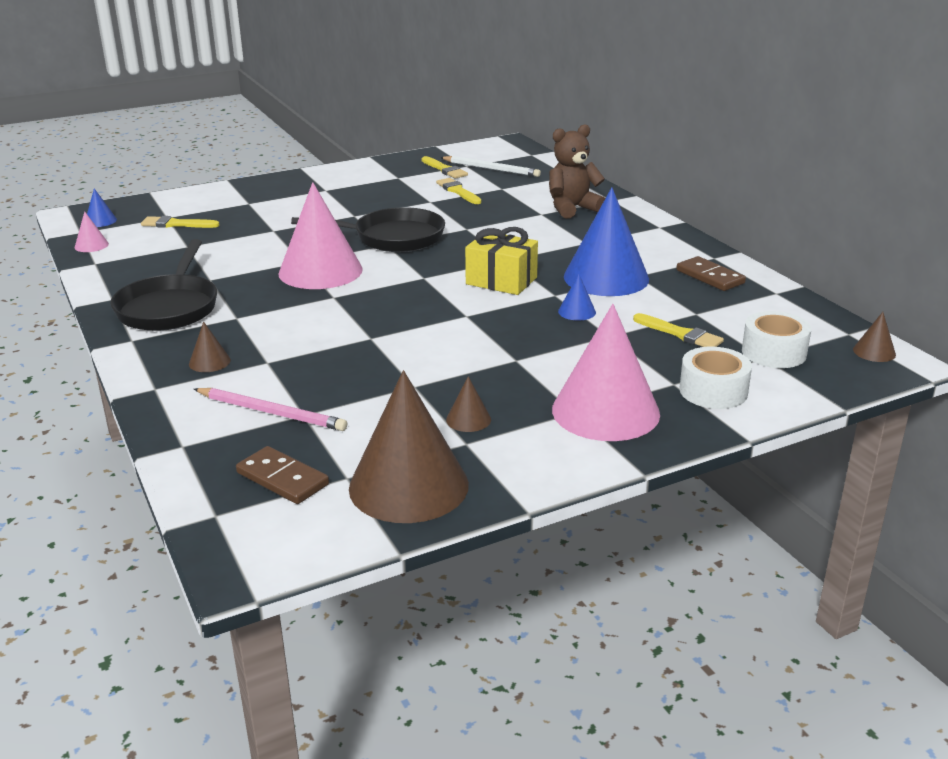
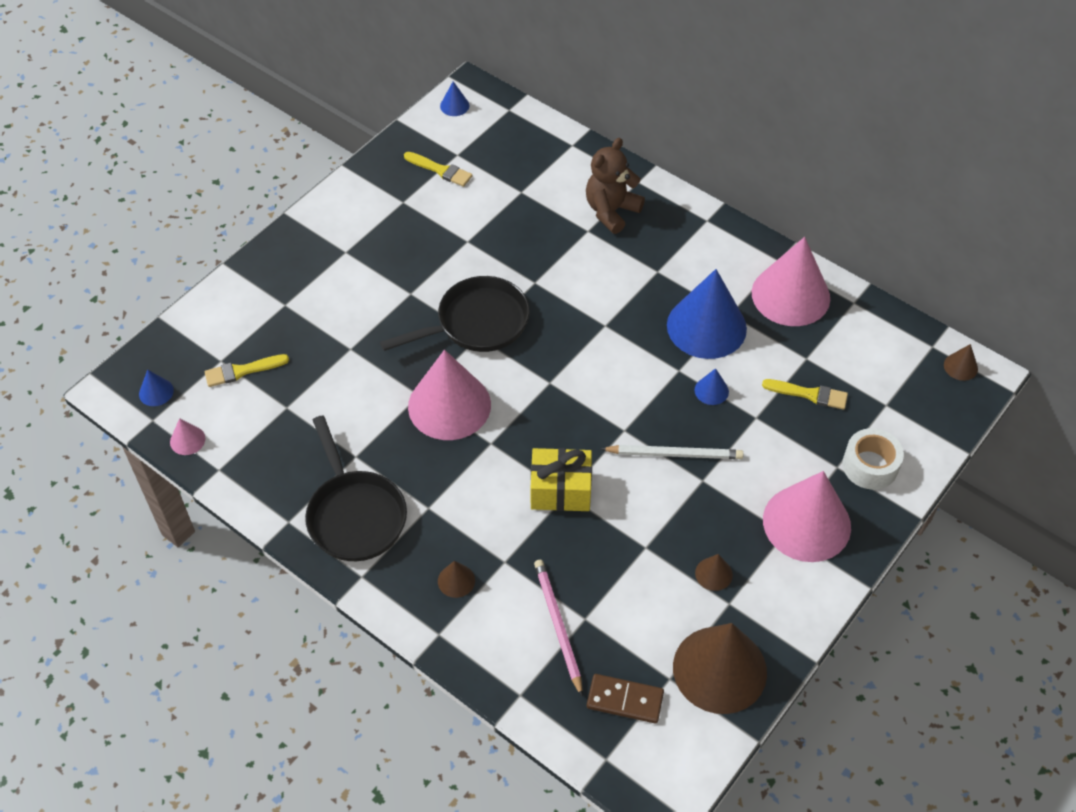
camera: 25 degrees left, 25 degrees up
(271, 412) = (558, 626): pink pencil -> pink pencil turned 105 degrees counterclockwise
(458, 191) = (482, 212): yellow brush -> none
(488, 147) = (454, 106): none -> blue cone
(491, 169) = (486, 154): white pencil -> white pencil (674, 454)
(501, 281) = (621, 364): yellow gift -> yellow gift (560, 490)
(710, 277) = (790, 295): brown domino -> pink cone
(773, 352) = (890, 395): white tape -> none

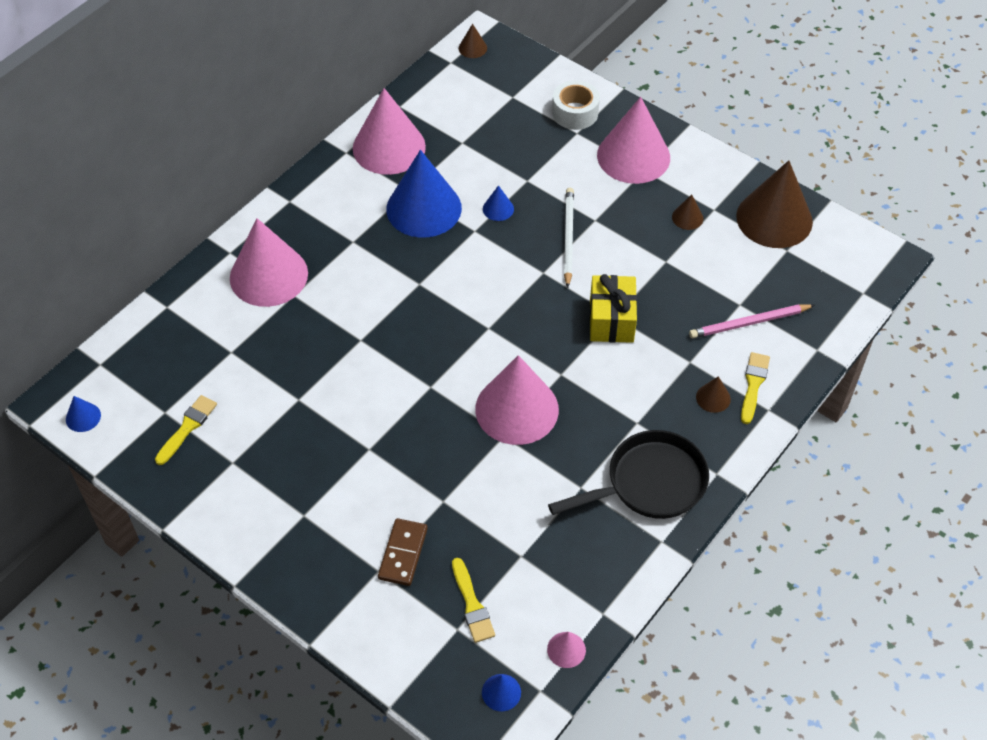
camera: 90 degrees left, 0 degrees up
(477, 323) = (412, 388): black pan -> none
(611, 211) = (268, 275): brown teddy bear -> pink cone
(625, 700) = (810, 279): brown domino -> brown domino (403, 553)
(809, 394) = (502, 143): yellow brush -> yellow brush (753, 384)

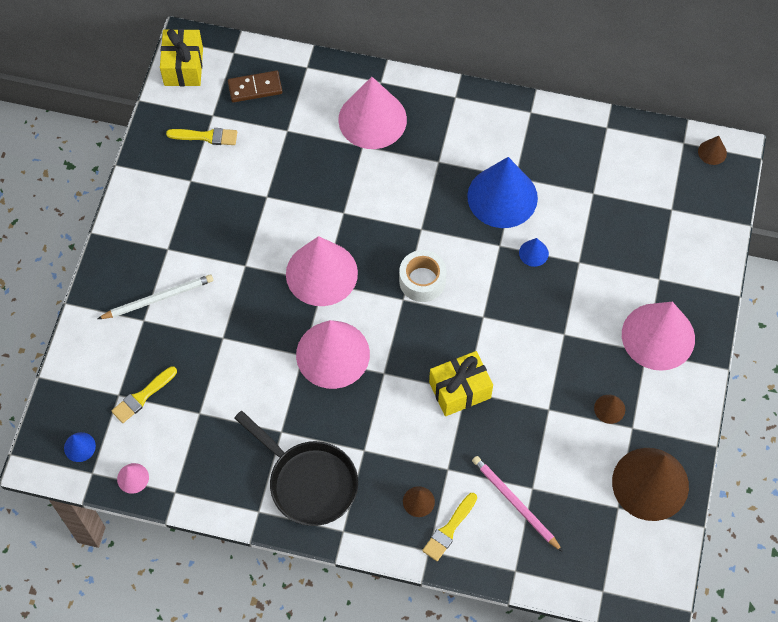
camera: 65 degrees right, 10 degrees up
(83, 417) = (183, 67): blue cone -> yellow gift
(389, 147) = (554, 140): pink cone -> pink cone (321, 273)
(403, 553) = (165, 330): brown domino -> brown domino (255, 88)
(568, 238) = (531, 321): white pencil -> white pencil (158, 298)
(575, 113) = (682, 267): white tape -> white tape (422, 281)
(753, 384) = (449, 529): yellow brush -> yellow brush turned 135 degrees clockwise

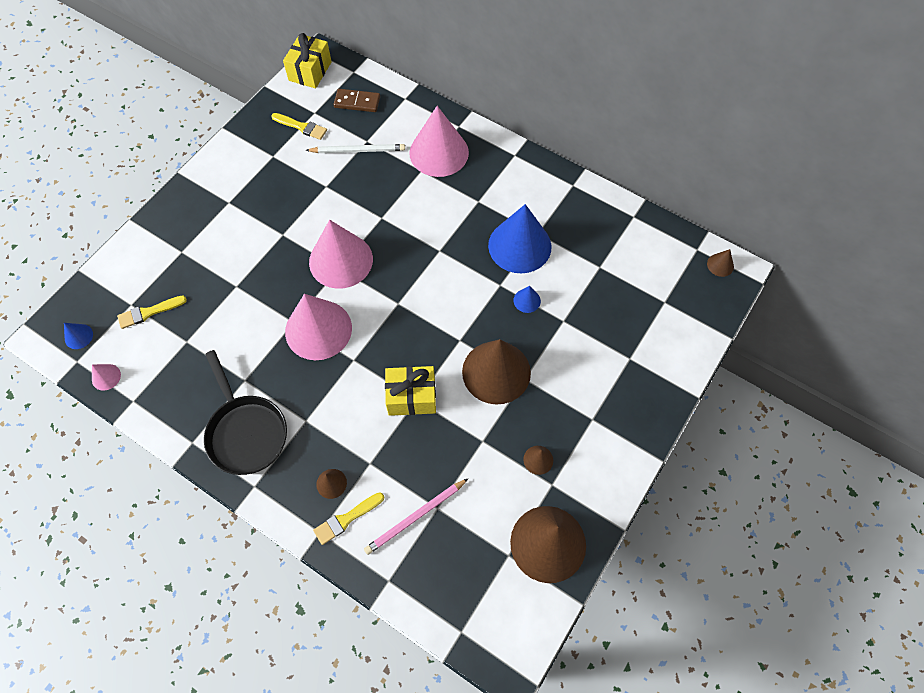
camera: 20 degrees right, 0 degrees up
(158, 298) = (201, 238): white pencil -> white pencil (357, 150)
(422, 281) = (421, 293): white tape -> none
(515, 503) = (416, 517): pink pencil -> pink pencil turned 105 degrees counterclockwise
(533, 337) = (496, 372): none -> brown cone
(658, 336) = (609, 409): pink cone -> none

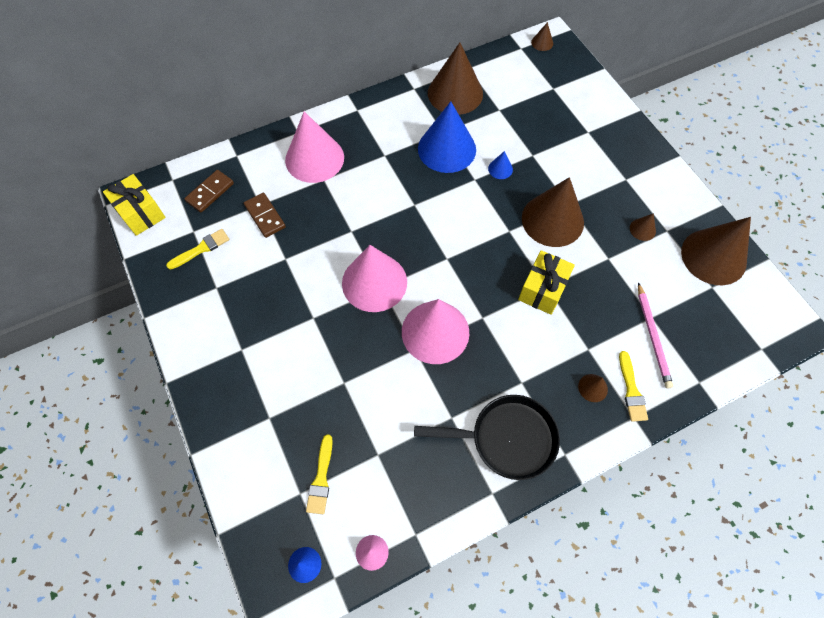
camera: 60 degrees left, 0 degrees up
(357, 150) = (265, 216): white pencil -> brown domino
(592, 220) = (455, 93): none -> brown cone

